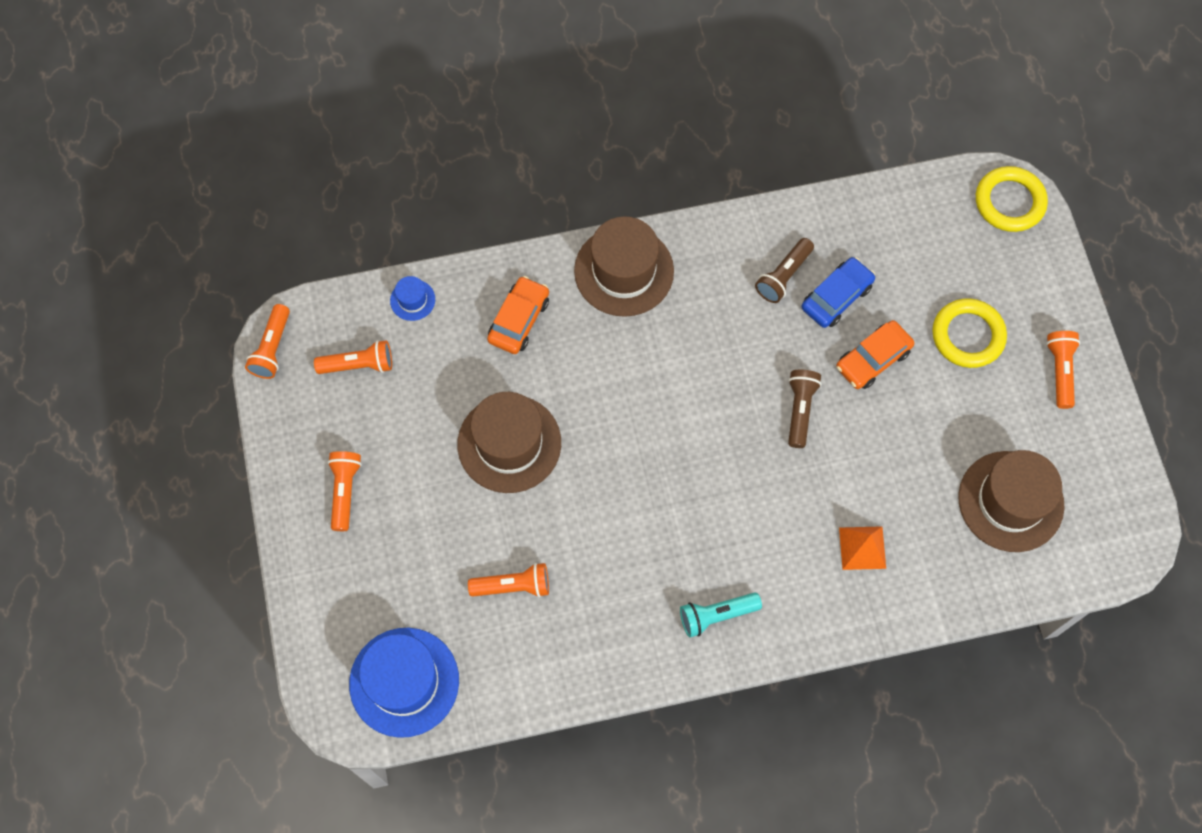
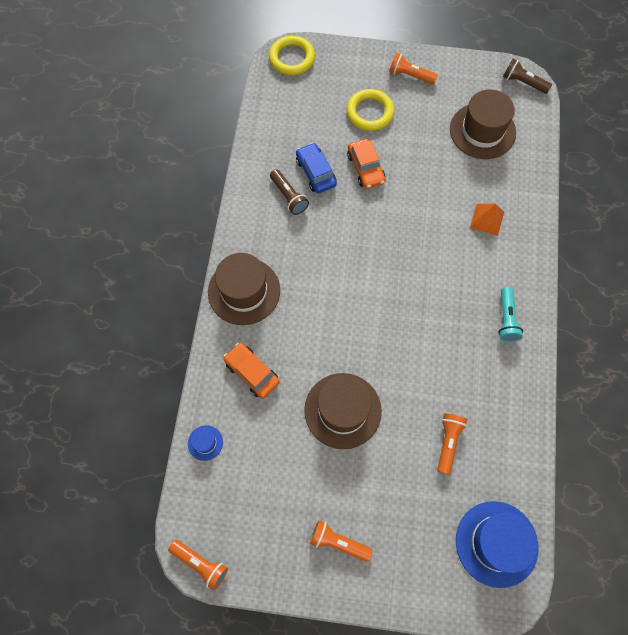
camera: 70 degrees left, 0 degrees up
(359, 365) = (241, 499): orange flashlight -> none
(800, 410) = (384, 221): brown flashlight -> brown flashlight (523, 82)

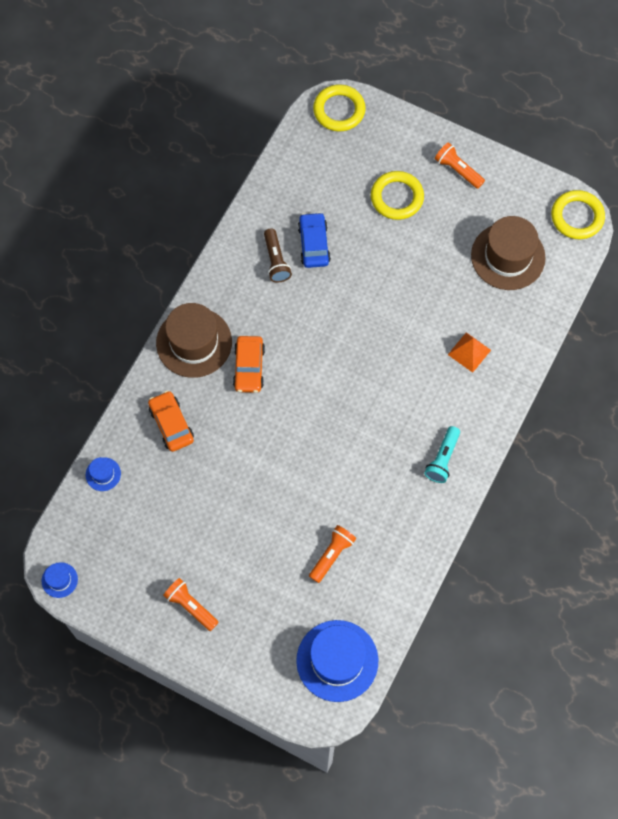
camera: 20 degrees right, 0 degrees up
(201, 564) = (59, 580): orange flashlight -> blue hat
(342, 410) = (243, 490): brown hat -> none
(365, 168) = (367, 256): orange car -> orange car (249, 367)
(523, 82) = (577, 217): brown flashlight -> yellow ring

